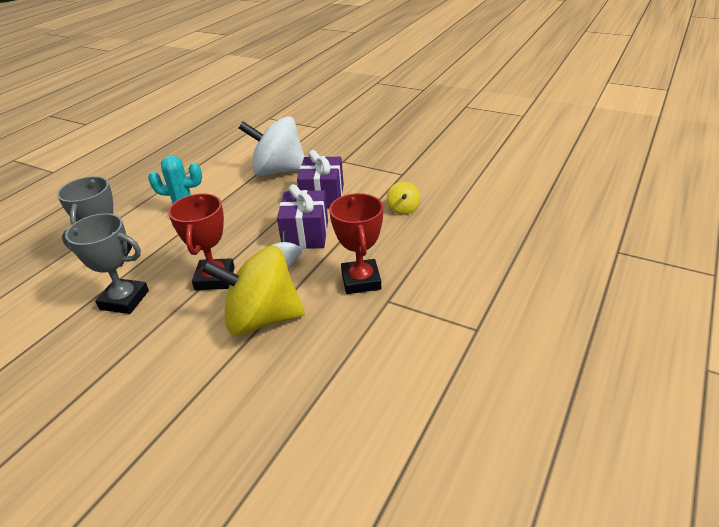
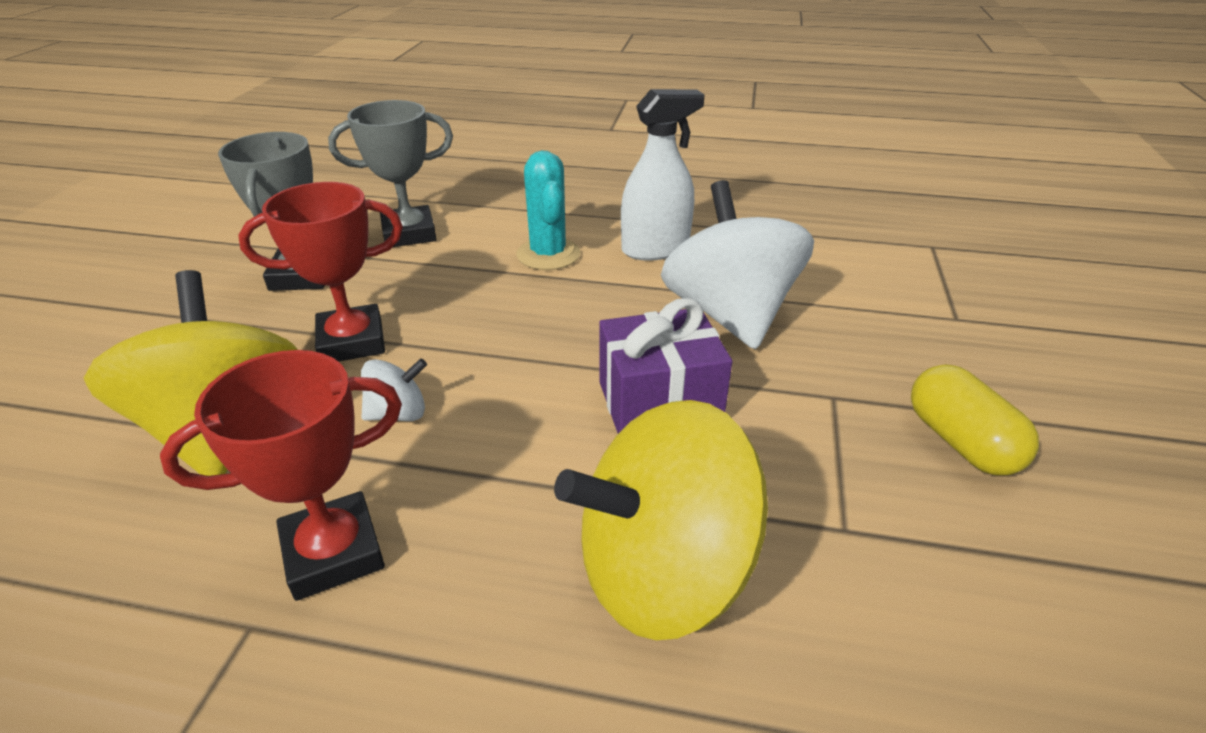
camera: 70 degrees right, 0 degrees up
(210, 179) = (655, 249): none -> white spray bottle
(305, 234) = (504, 415): purple gift -> none
(377, 145) = (960, 442): none -> yellow capsule
(403, 209) = (663, 571): yellow spinning top -> yellow spinning top, size x2.30

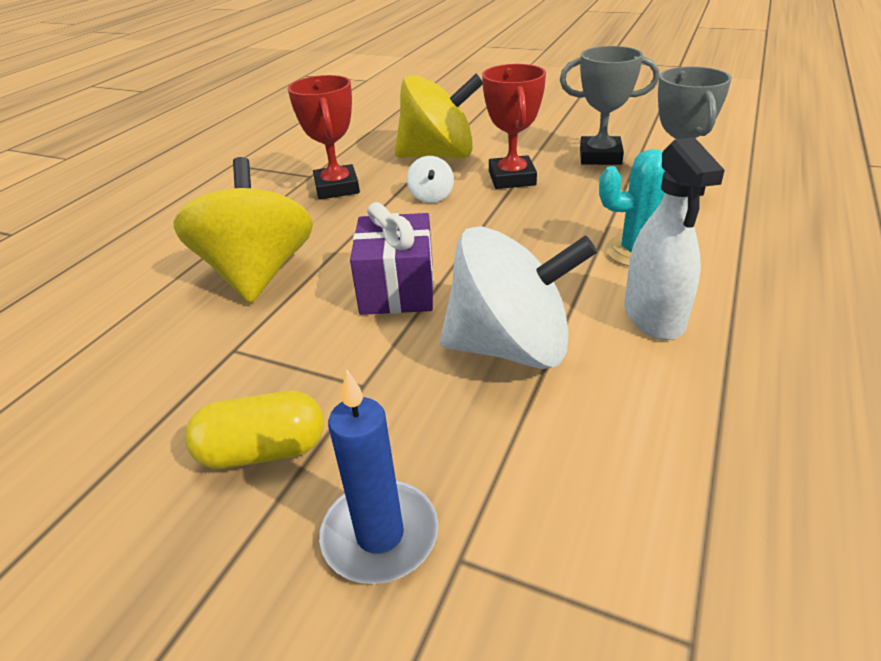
camera: 105 degrees right, 0 degrees up
(973, 353) = (380, 535): none -> blue candle

